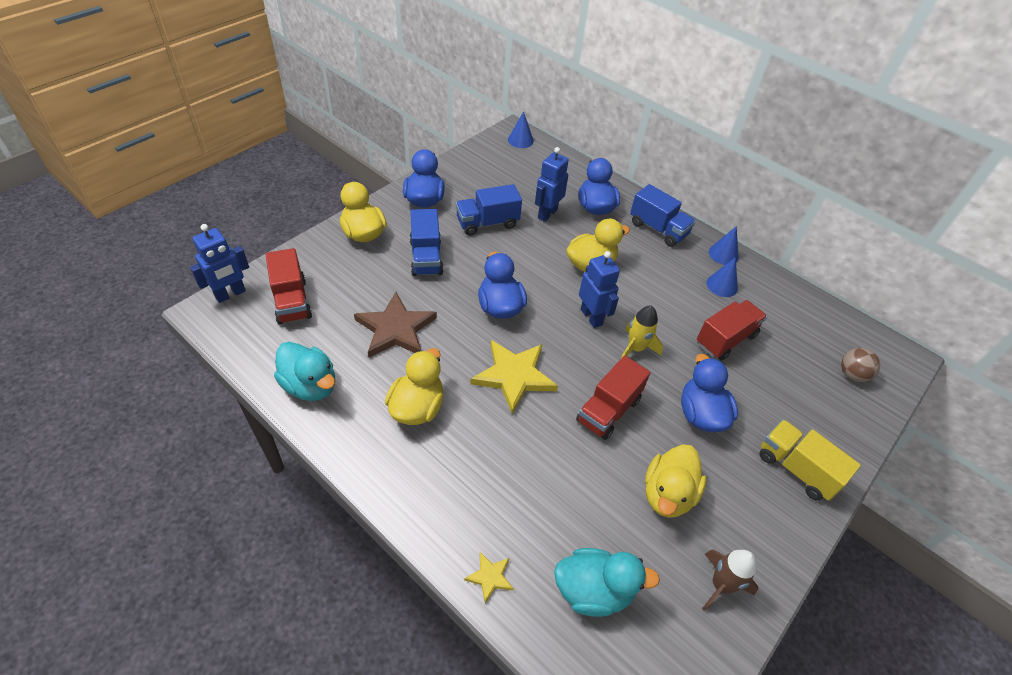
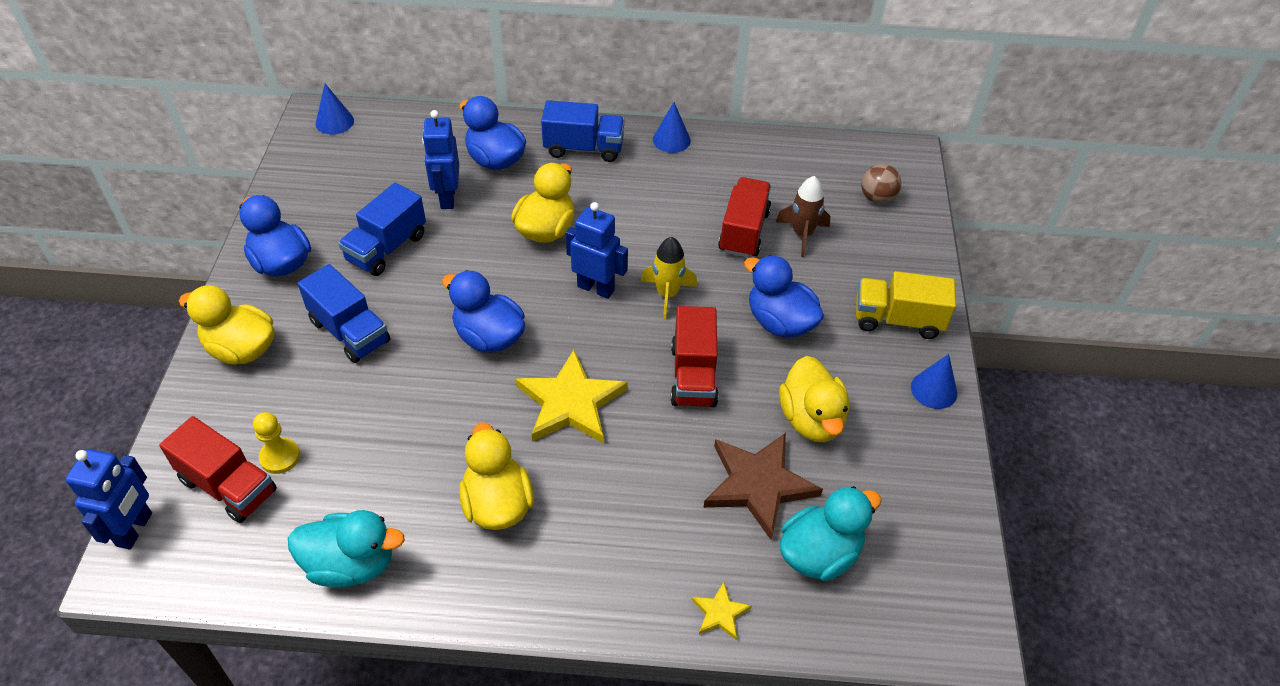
camera: 35 degrees left, 0 degrees up
(329, 302) = (280, 457): none -> yellow pawn
(396, 329) = (392, 436): brown star -> brown star (758, 485)
(721, 585) = (917, 469): brown rocket -> brown rocket (802, 234)
(722, 285) = (696, 175): blue cone -> blue cone (934, 390)

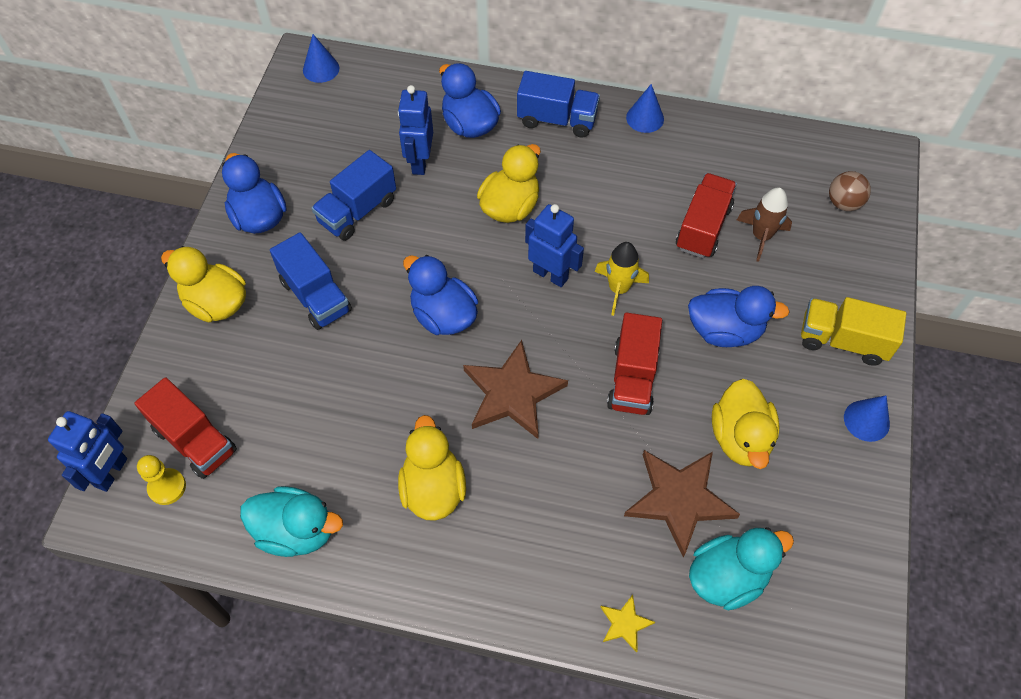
camera: 10 degrees right, 10 degrees up
(280, 457) = (242, 417): yellow pawn -> yellow pawn (167, 487)
(570, 403) = (512, 393): yellow star -> brown star
(780, 322) = (724, 331): blue duck -> blue duck turned 135 degrees clockwise

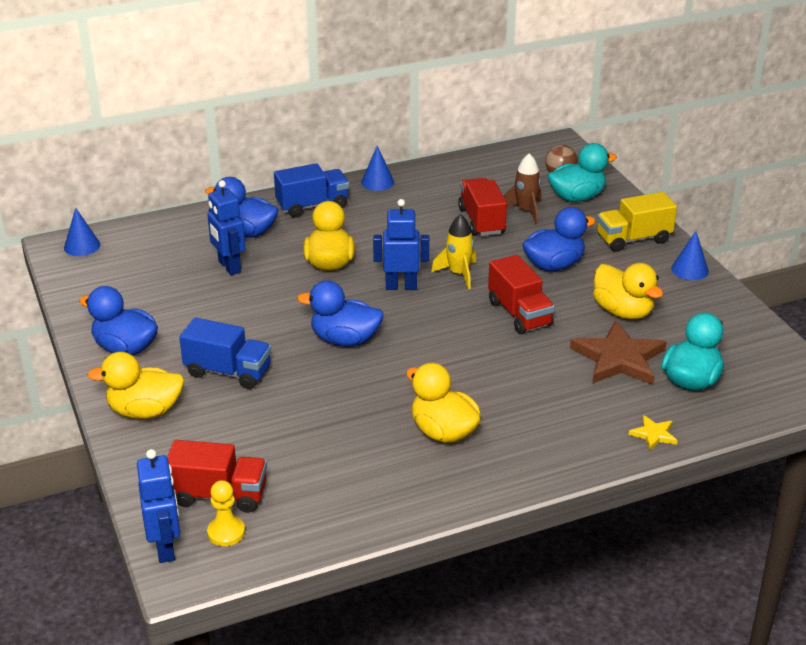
camera: 35 degrees left, 25 degrees down
(296, 531) = (364, 504): turquoise duck -> turquoise duck (577, 197)
(357, 211) = (208, 312): blue truck -> none
(512, 393) = (444, 358): brown star -> none

